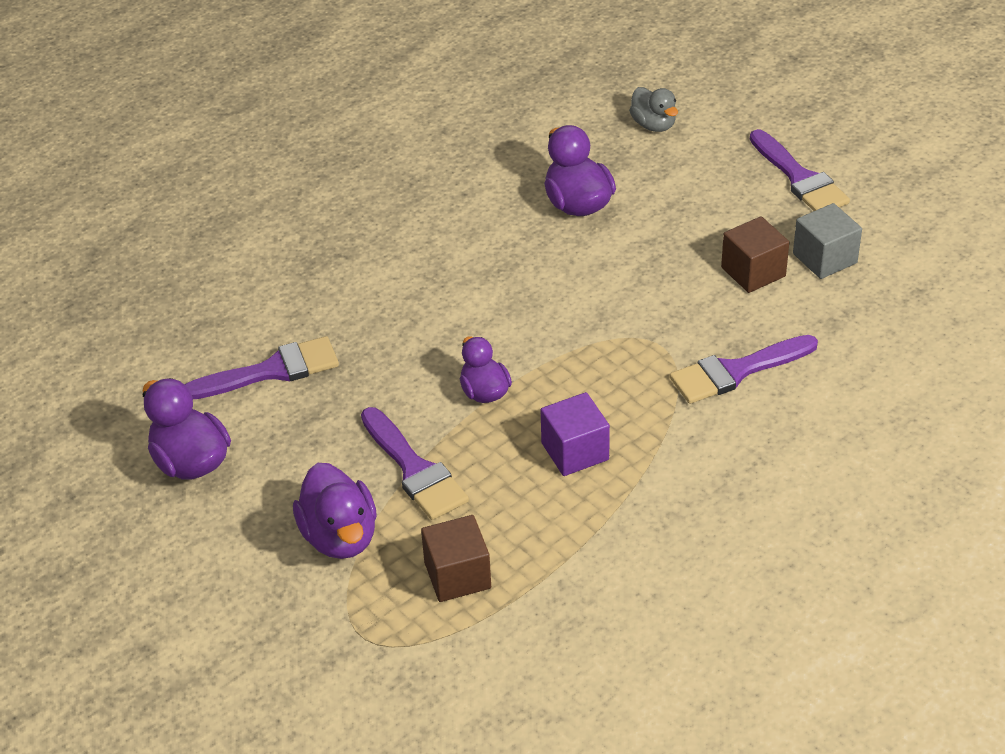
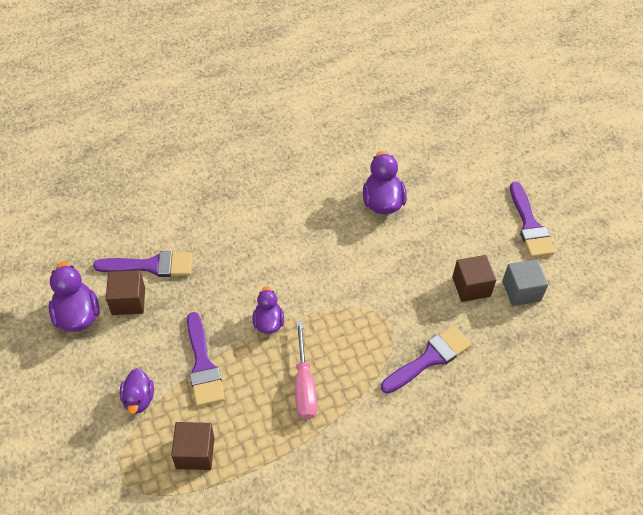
camera: 15 degrees right, 10 degrees up
(260, 423) = (128, 301): none -> brown cube
(340, 536) = (139, 399): purple duck -> purple duck, size x0.66
(575, 451) = (304, 385): purple cube -> pink screwdriver
(653, 125) = (453, 158): grey duck -> none
(736, 371) = (429, 358): purple brush -> purple brush turned 150 degrees clockwise

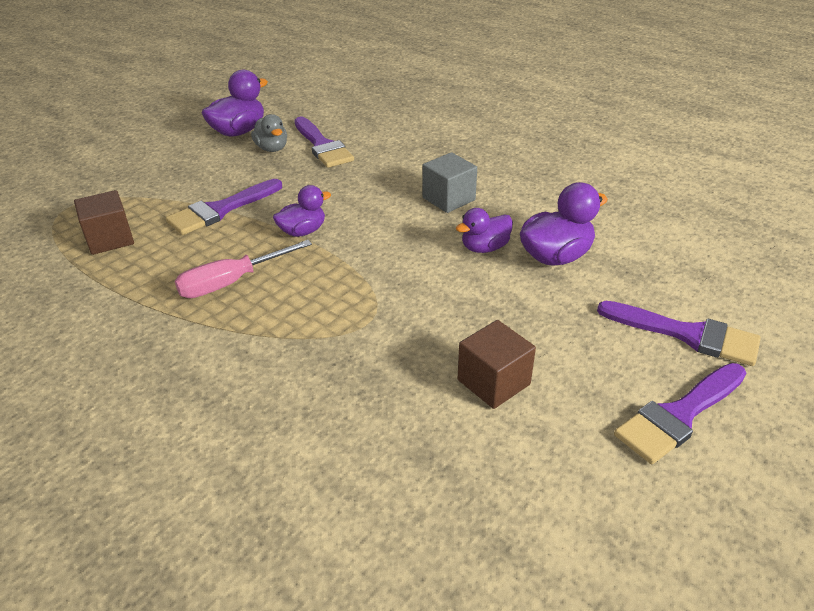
camera: 65 degrees right, 15 degrees down
(128, 301) = (272, 148): brown cube -> grey duck
(139, 399) = (161, 189): purple duck -> purple duck (484, 248)
(429, 358) = (335, 377): purple brush -> purple brush (687, 334)
(521, 291) = (536, 444): grey cube -> grey cube (448, 199)

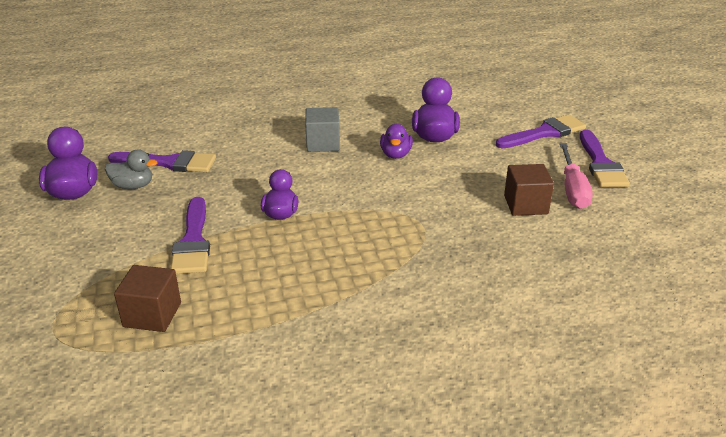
camera: 55 degrees left, 5 degrees down
(231, 282) = (306, 268): pink screwdriver -> pink screwdriver (572, 189)

